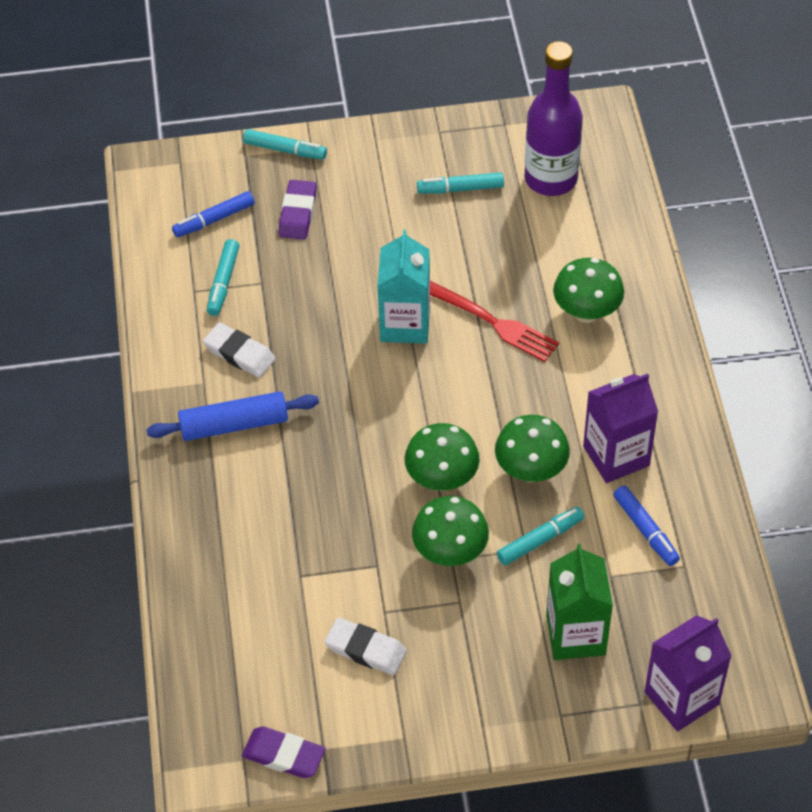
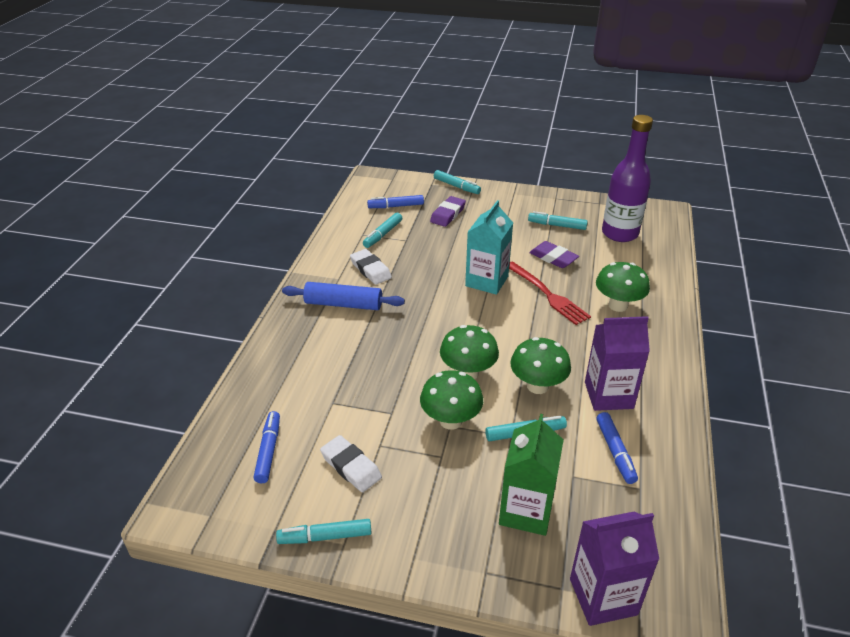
camera: 20 degrees right, 15 degrees down
(261, 663) = (268, 451): none -> blue marker
(284, 755) = (242, 523): purple eraser -> purple eraser (553, 258)
(380, 737) = (325, 536): none -> turquoise marker

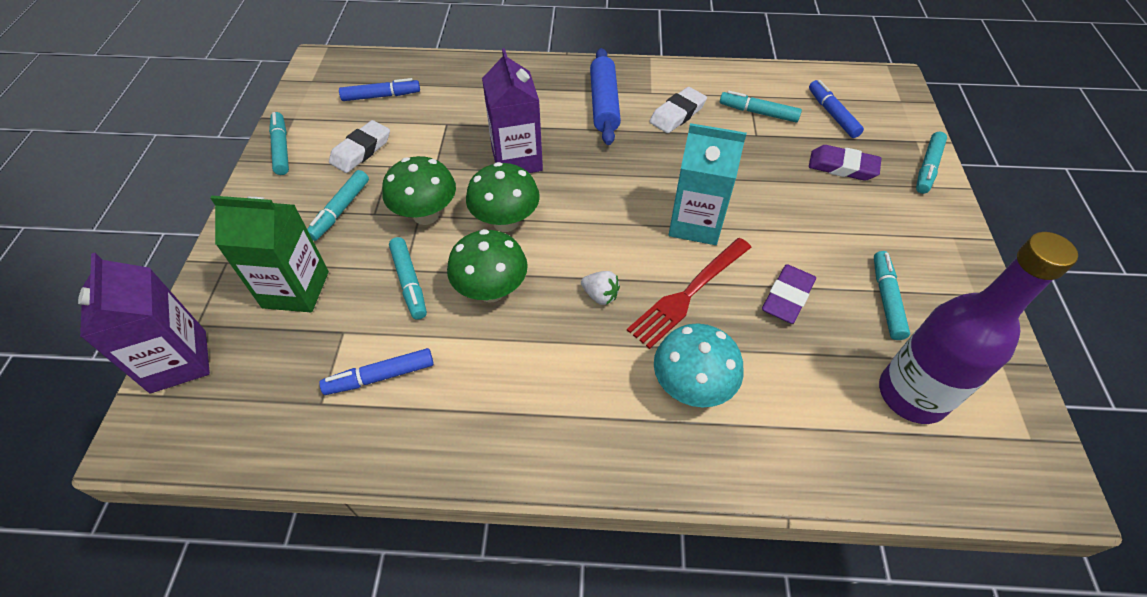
camera: 80 degrees right, 15 degrees up
(432, 481) = (340, 210): none -> turquoise marker
(546, 332) = (600, 295): none -> white strawberry
(608, 395) = (483, 370): purple carton -> purple carton (517, 159)
(618, 305) = (691, 387): green mushroom -> turquoise mushroom

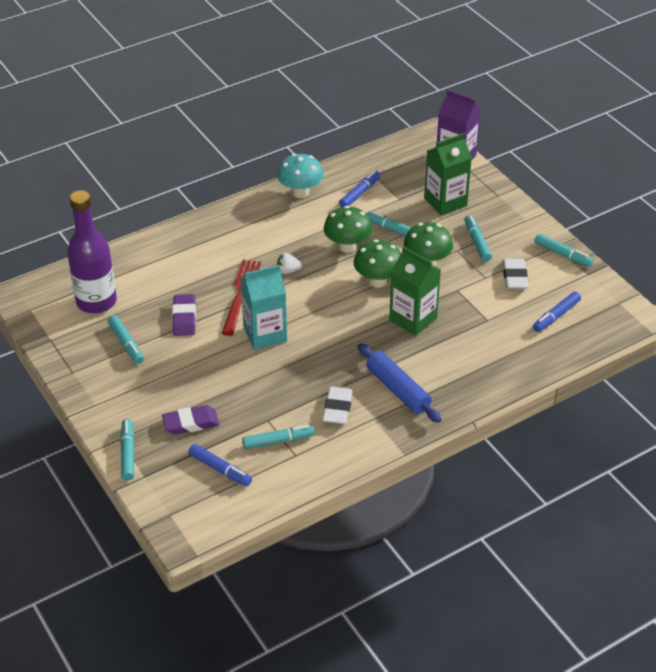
camera: 145 degrees right, 10 degrees down
(517, 159) = (413, 319): purple carton -> green carton
(691, 387) = (210, 255): turquoise mushroom -> turquoise mushroom (300, 192)

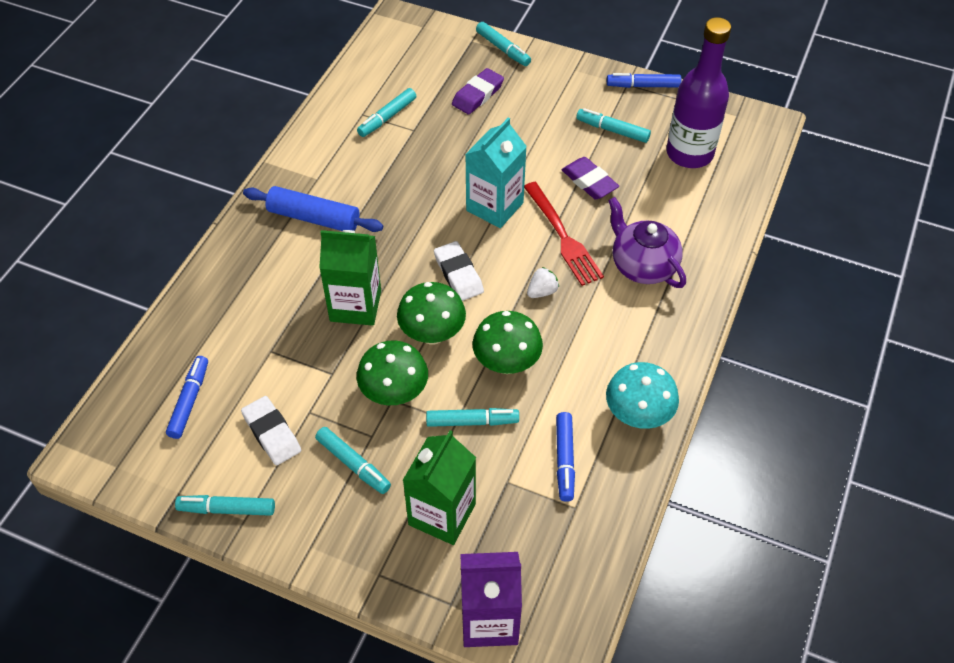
camera: 145 degrees right, 10 degrees up
(211, 255) = (642, 265): none -> purple teapot
(220, 469) = (415, 73): blue marker -> blue marker (643, 85)
(337, 408) = (358, 171): white eraser -> white eraser (458, 274)

